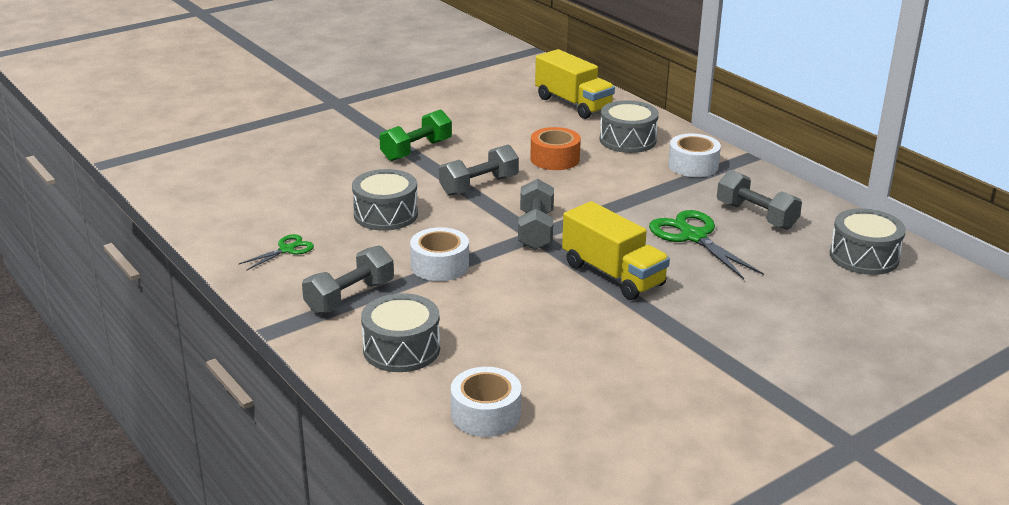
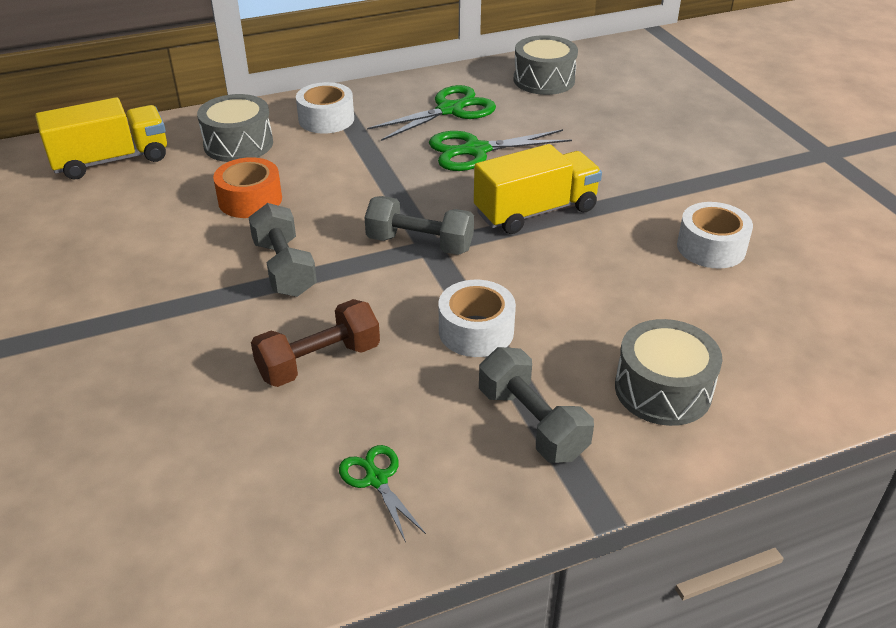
camera: 75 degrees left, 10 degrees up
(386, 214) = (319, 362): grey drum -> brown dumbbell
(416, 150) = (142, 307): green dumbbell -> none
(486, 414) = (794, 342): white tape -> white tape (711, 247)
(756, 216) = (449, 110): grey dumbbell -> green scissors

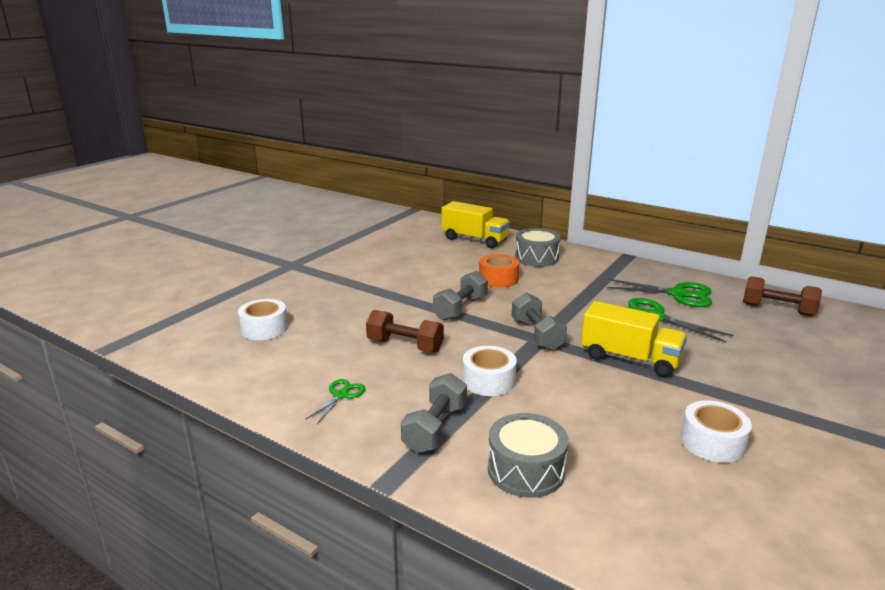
camera: 55 degrees right, 15 degrees down
(326, 119) = (598, 267): white tape -> white tape (264, 328)
(544, 80) = (777, 309): grey drum -> brown dumbbell

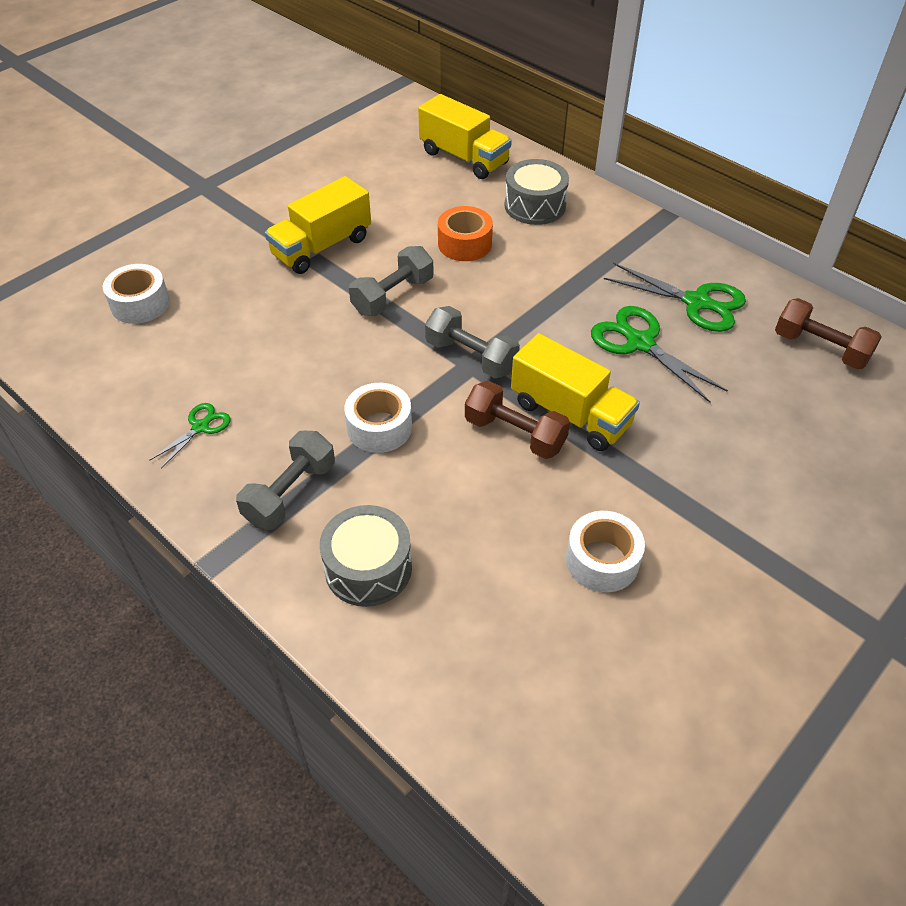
camera: 10 degrees right, 25 degrees up
(394, 288) = (322, 247): none -> yellow truck
(405, 345) = (300, 355): brown dumbbell -> brown dumbbell (515, 434)
(537, 335) = (471, 357): grey dumbbell -> grey dumbbell turned 45 degrees counterclockwise

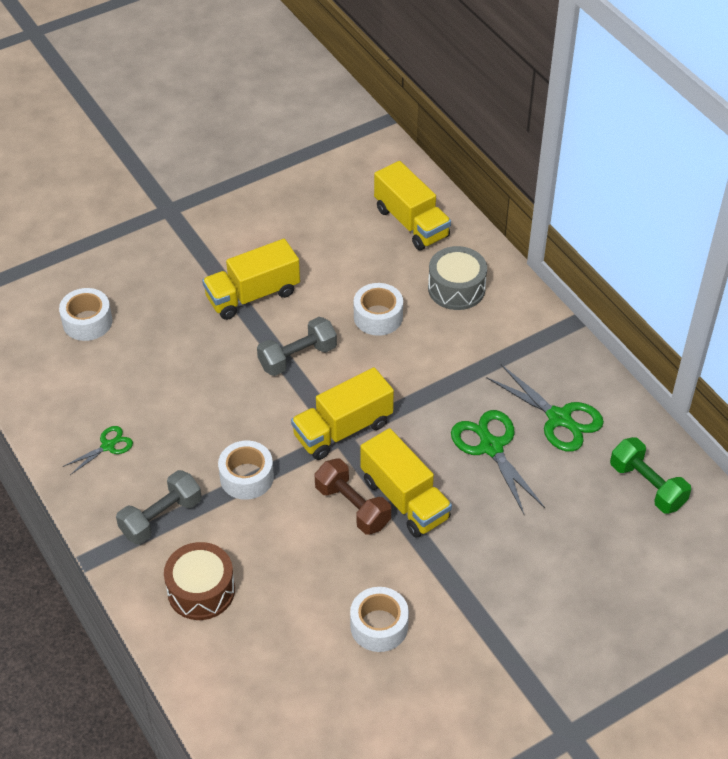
camera: 15 degrees right, 0 degrees up
(368, 568) = (201, 590): grey drum -> brown drum
(464, 244) = (378, 317): orange tape -> white tape
(471, 357) = (342, 429): grey dumbbell -> yellow truck
(820, 348) = (647, 486): brown dumbbell -> green dumbbell

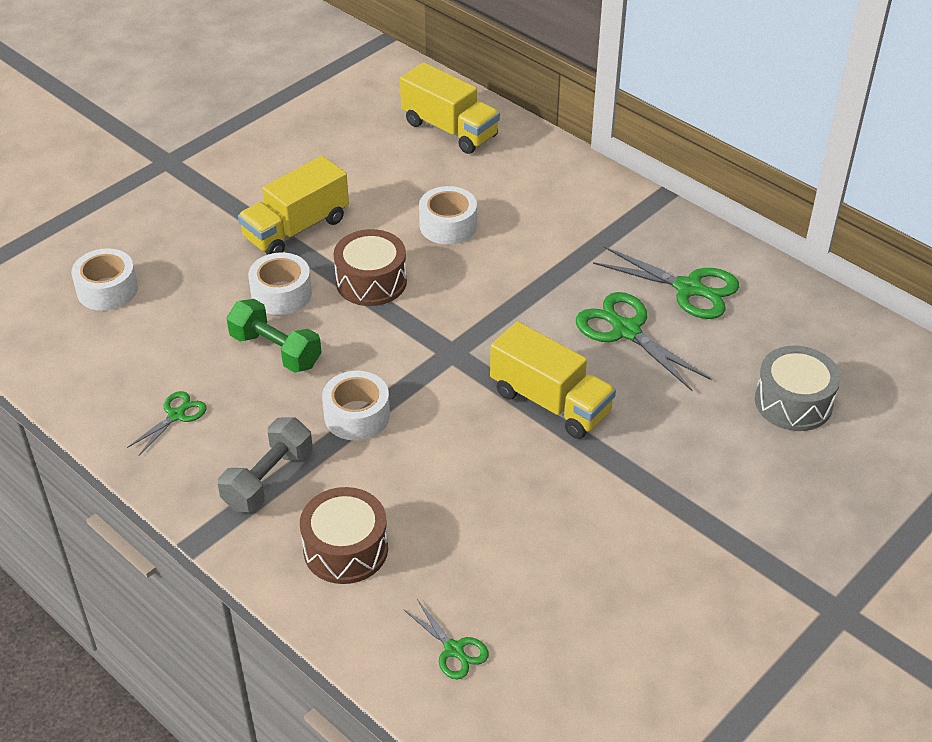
camera: 15 degrees left, 5 degrees down
(255, 693) = (453, 649): none -> green scissors
(297, 357) = (371, 281): grey dumbbell -> brown drum
(342, 429) = (451, 345): yellow truck -> none
(352, 507) = (493, 422): brown dumbbell -> none
(379, 626) = (573, 542): white tape -> white tape (281, 294)
(456, 288) = (524, 183): grey drum -> grey drum (793, 402)
(647, 486) = (812, 336): green dumbbell -> green dumbbell (275, 350)

